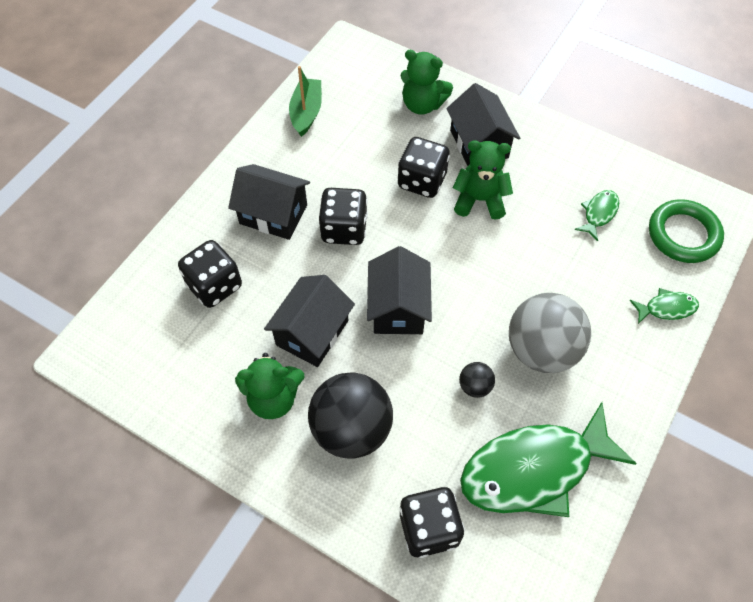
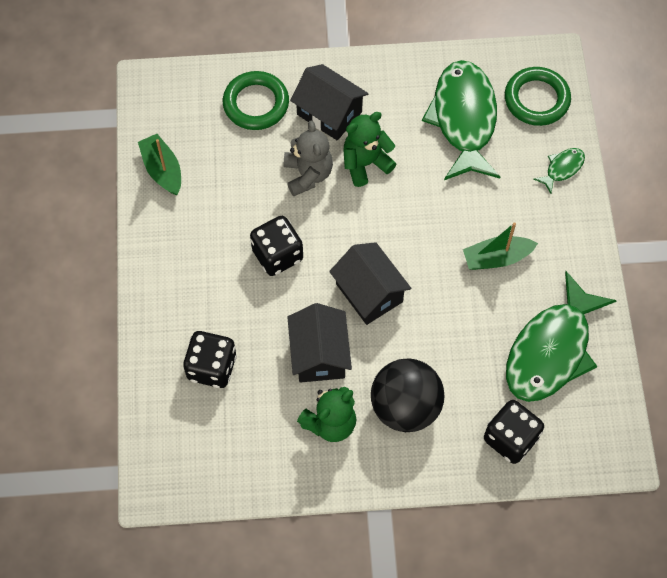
camera: 35 degrees left, 5 degrees up
(273, 214) = (209, 278): black house -> none
(422, 104) = (256, 104): green teddy bear -> green ring
(422, 181) = (308, 174): black dice -> grey teddy bear
(475, 386) = (469, 317): black ball -> none
(541, 350) = (496, 258): grey ball -> green boat
(599, 213) = (464, 119): green fish -> green fish, size x2.34

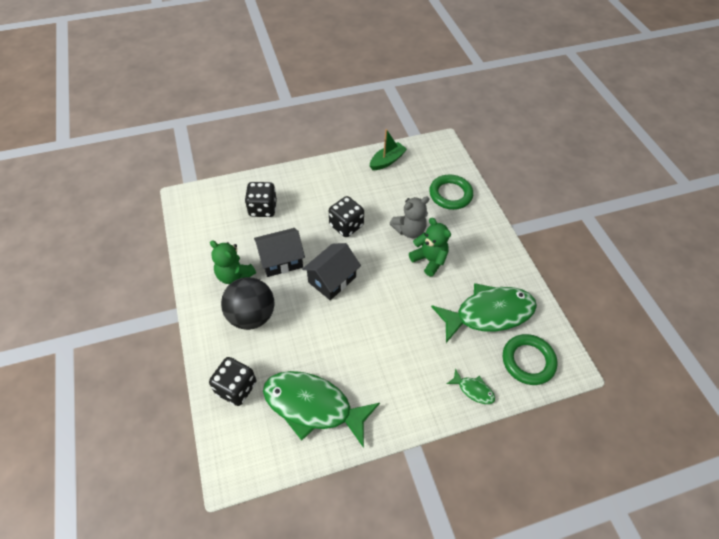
camera: 75 degrees right, 10 degrees down
(329, 113) = (459, 233): black house -> none
(496, 258) = (380, 354): green boat -> none

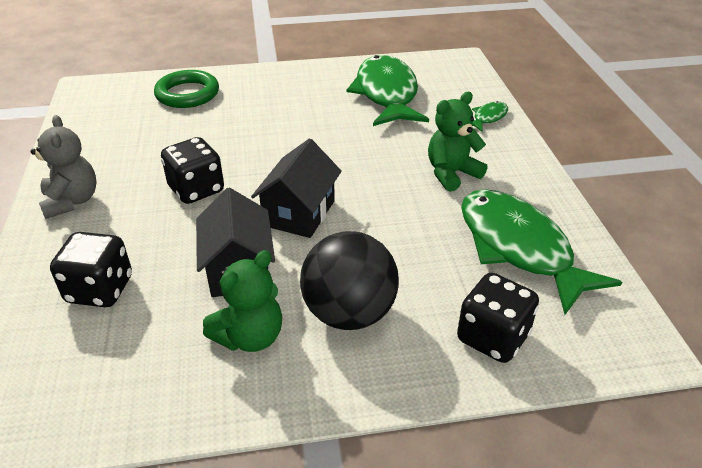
camera: 80 degrees left, 15 degrees down
(313, 406) = (519, 248): green fish -> green fish turned 120 degrees clockwise
(332, 279) = (299, 213): black house -> black house turned 60 degrees clockwise
(387, 161) = (84, 137): green boat -> none
(409, 230) = (234, 133): grey teddy bear -> grey teddy bear (72, 201)
(429, 260) = (293, 123): green teddy bear -> green teddy bear (451, 173)
(528, 361) = (452, 80): green ring -> none

